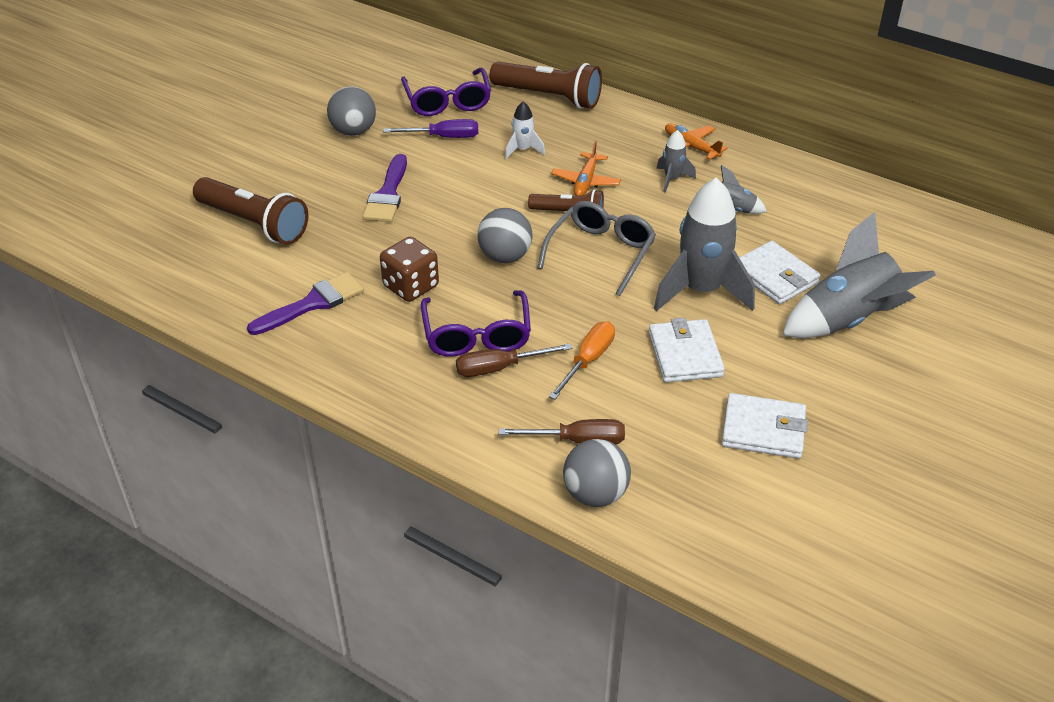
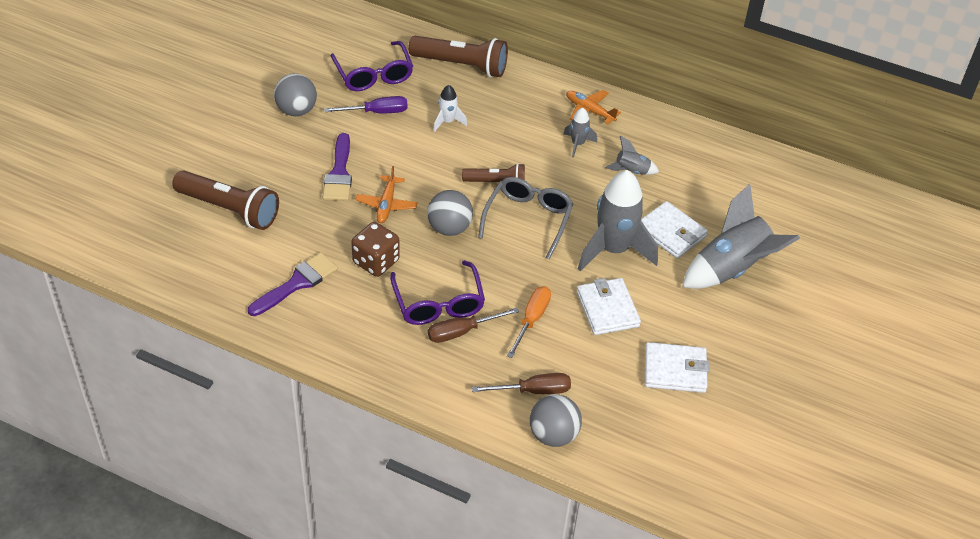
camera: 10 degrees left, 5 degrees up
(586, 182) = (506, 151): orange plane -> orange plane (386, 204)

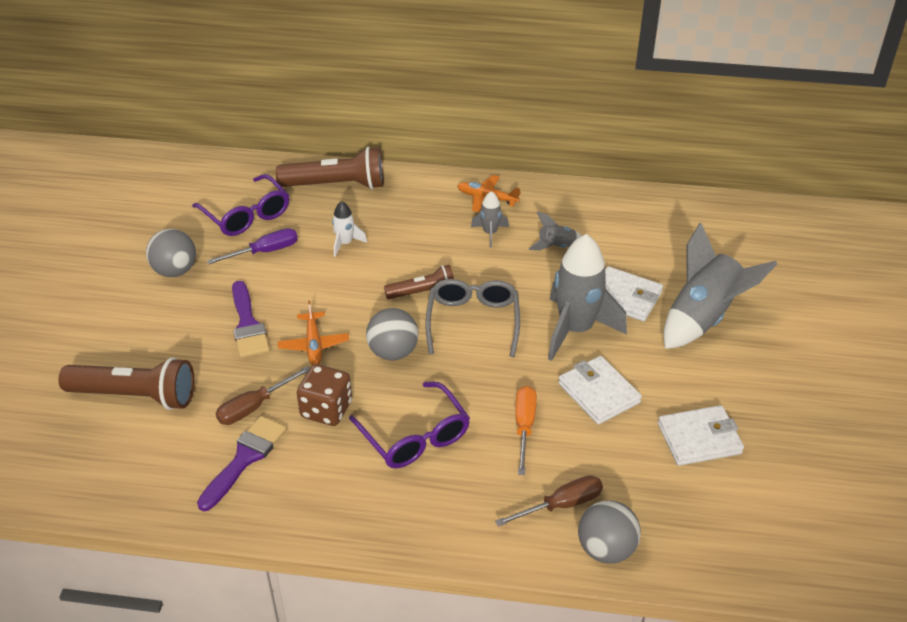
camera: 15 degrees left, 5 degrees down
(462, 332) = (454, 461): brown screwdriver -> brown screwdriver (254, 407)

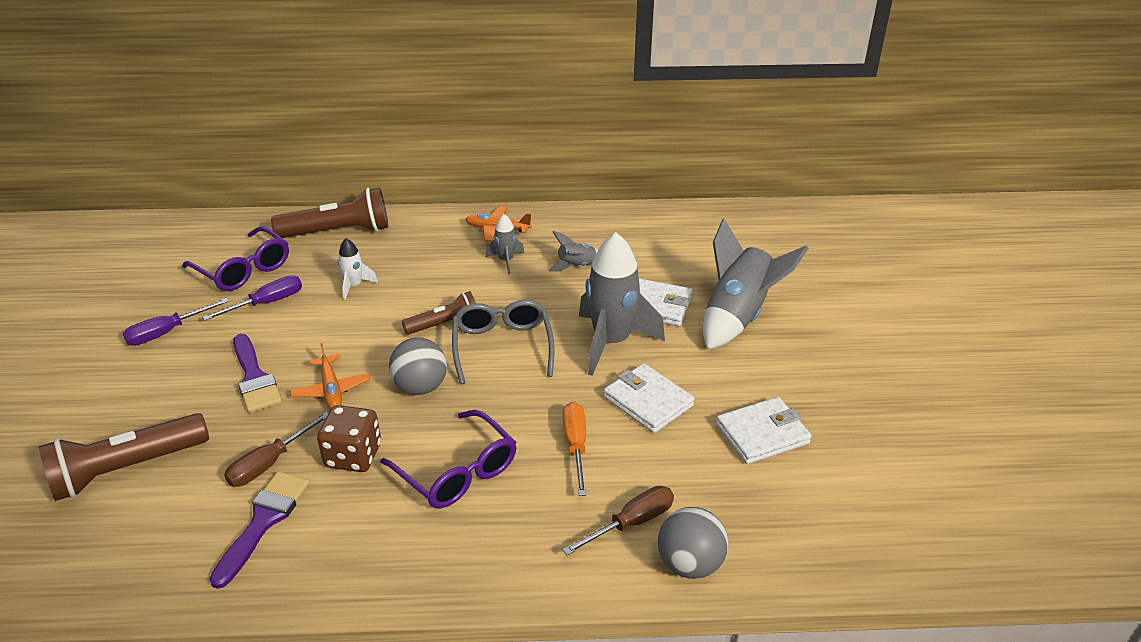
camera: 10 degrees left, 5 degrees down
(135, 396) = (127, 469): brown flashlight -> brown flashlight turned 150 degrees clockwise
(175, 271) = (167, 332): grey ball -> purple screwdriver

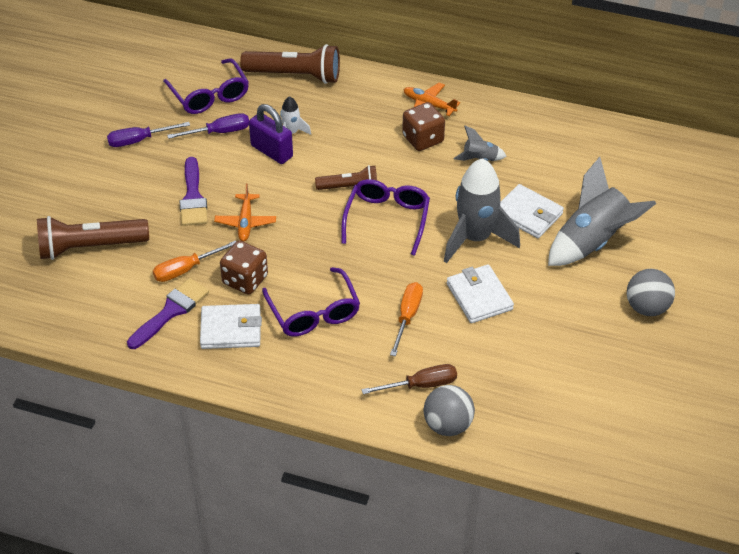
camera: 20 degrees right, 10 degrees up
(270, 463) = (186, 269): brown screwdriver -> orange screwdriver
(337, 308) = (271, 151): none -> purple padlock
(420, 387) = (311, 237): grey ball -> grey ball (647, 307)
(502, 346) = (387, 219): grey glasses -> purple glasses
(506, 261) = (423, 139): grey rocket -> brown dice
(762, 434) = (554, 347): white wallet -> white wallet (231, 329)

